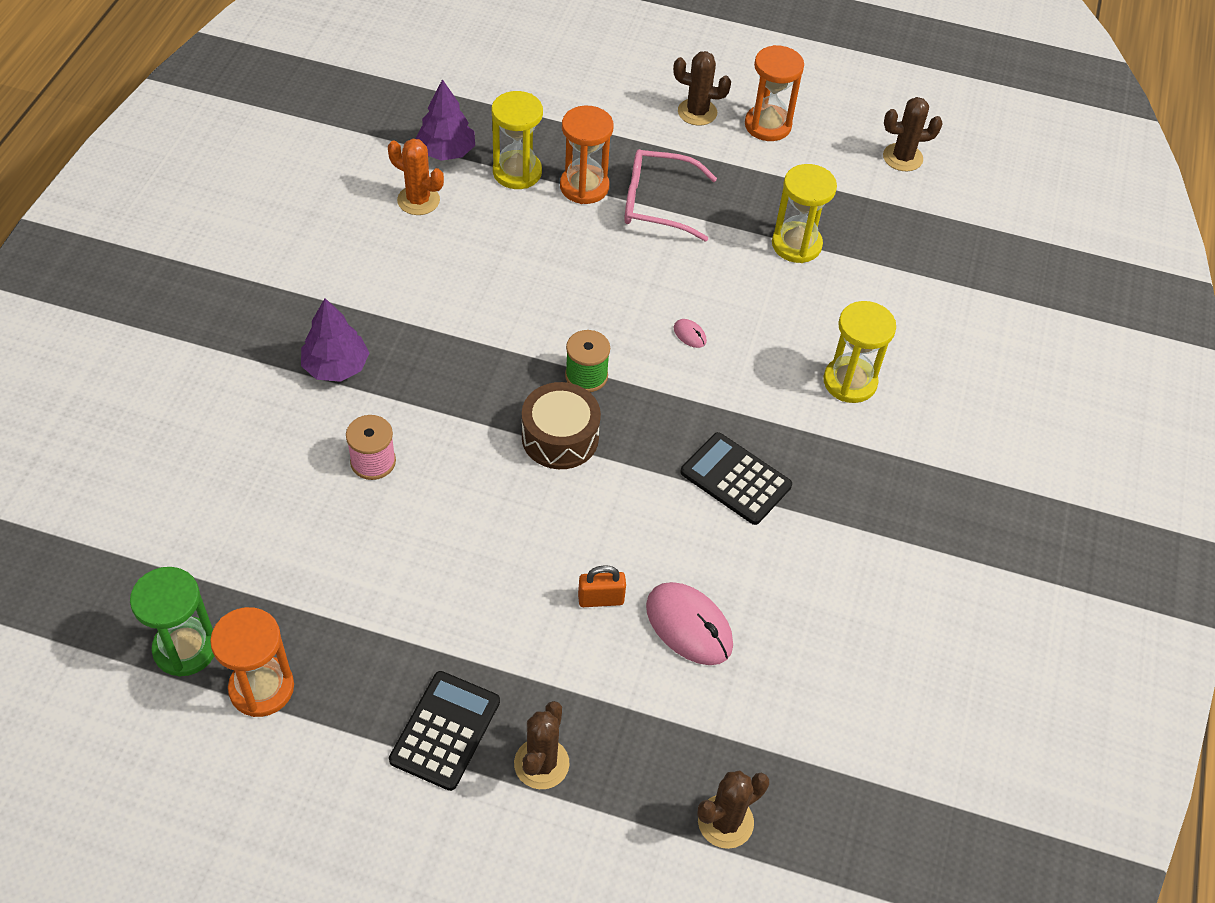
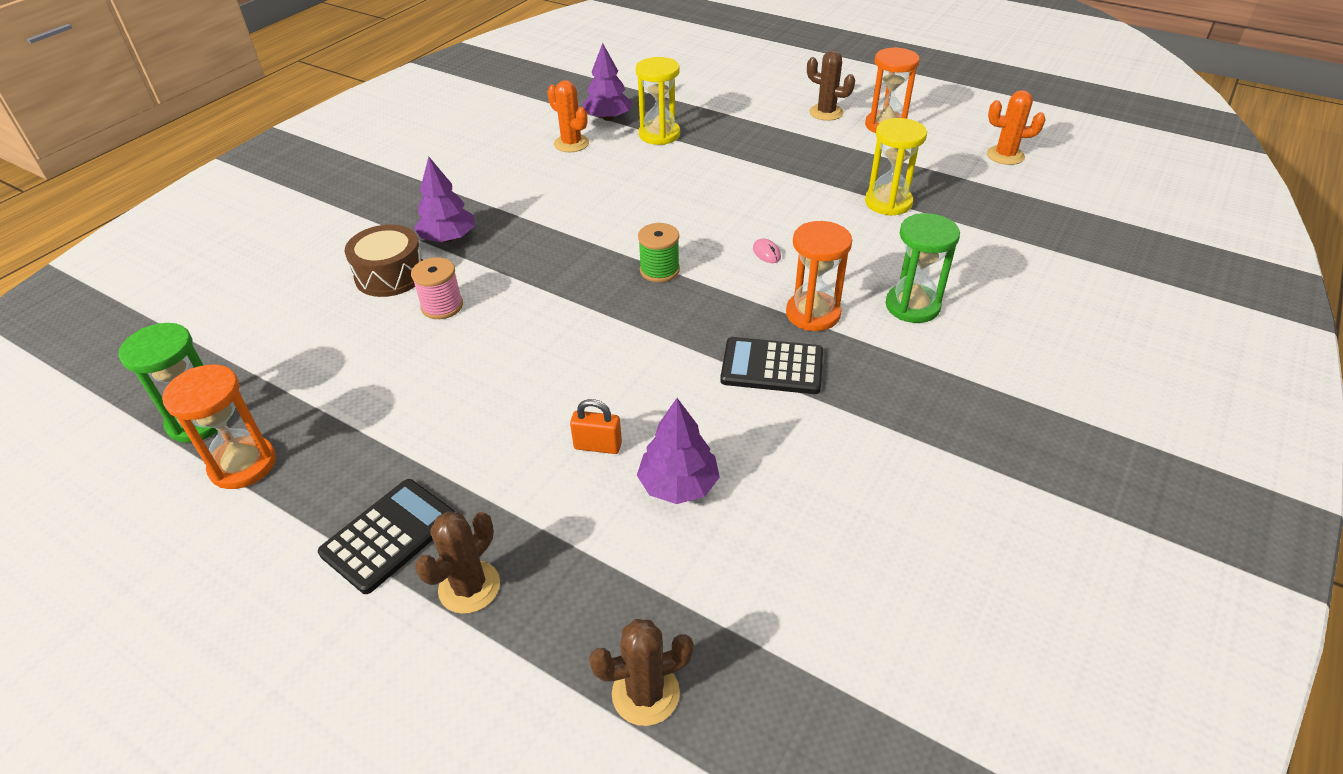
camera: 20 degrees right, 10 degrees down
(560, 437) = (616, 311): brown drum -> brown drum (390, 275)
(584, 187) = (711, 148): orange hourglass -> orange hourglass (813, 314)
(657, 203) = (770, 164): pink glasses -> none
(689, 626) = (678, 485): pink mouse -> purple tree
(735, 479) = (772, 367): black calculator -> black calculator turned 45 degrees counterclockwise
(850, 382) = (912, 306): yellow hourglass -> green hourglass
(902, 157) = (1005, 155): brown cactus -> orange cactus

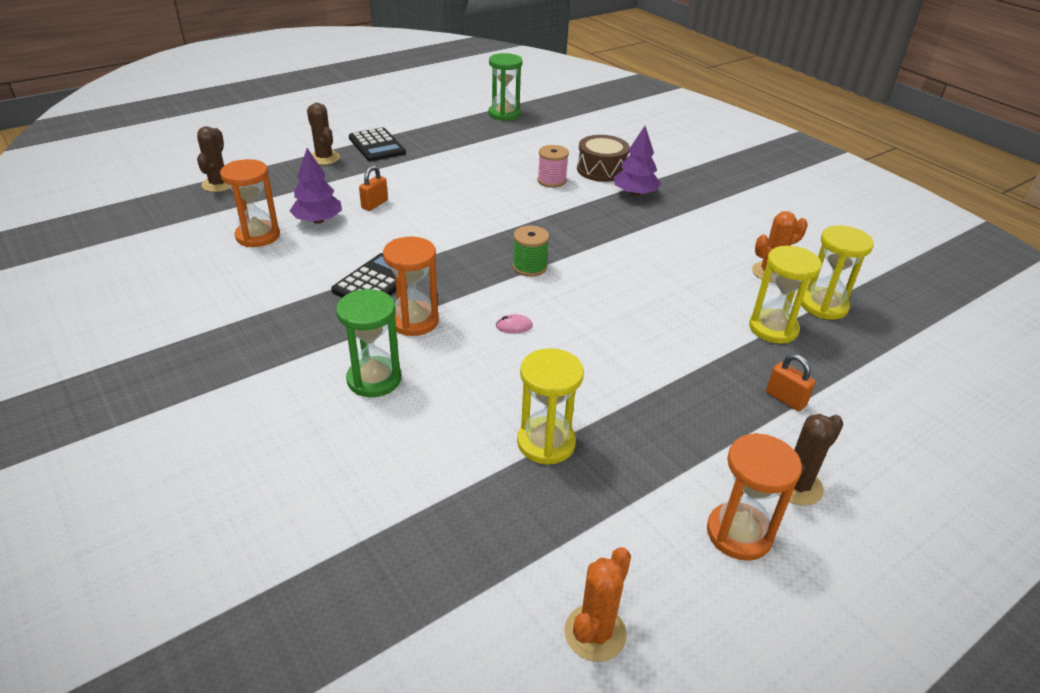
camera: 110 degrees right, 5 degrees down
(243, 465) = (461, 121): orange hourglass -> orange hourglass (258, 236)
(608, 118) = (823, 306): purple tree -> yellow hourglass
(744, 123) = (785, 399): none -> orange padlock

